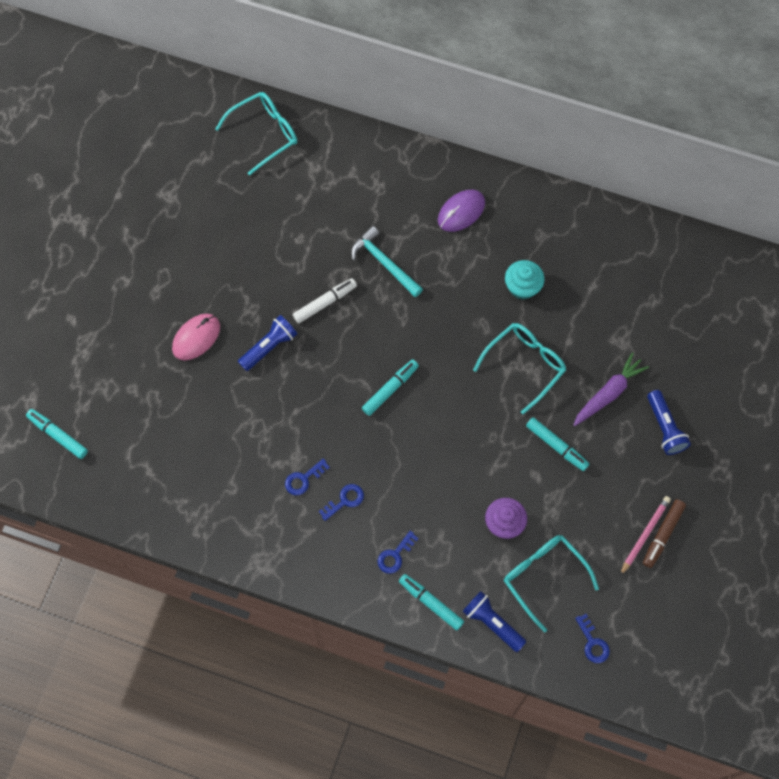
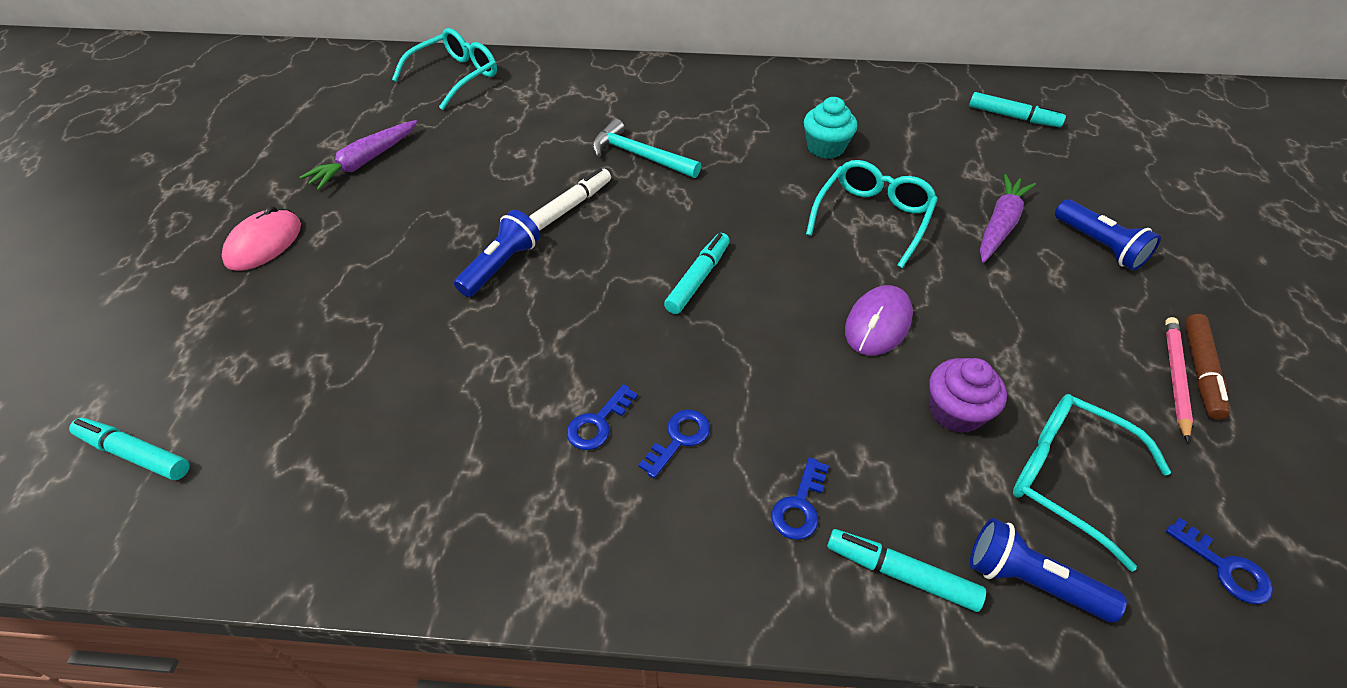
camera: 15 degrees left, 20 degrees down
(189, 222) = (365, 162): none -> purple carrot
(196, 337) = (386, 275): pink mouse -> pink mouse (264, 243)
(461, 212) = (717, 99): purple mouse -> purple mouse (878, 324)
(556, 446) = (970, 295): turquoise marker -> turquoise marker (1013, 117)

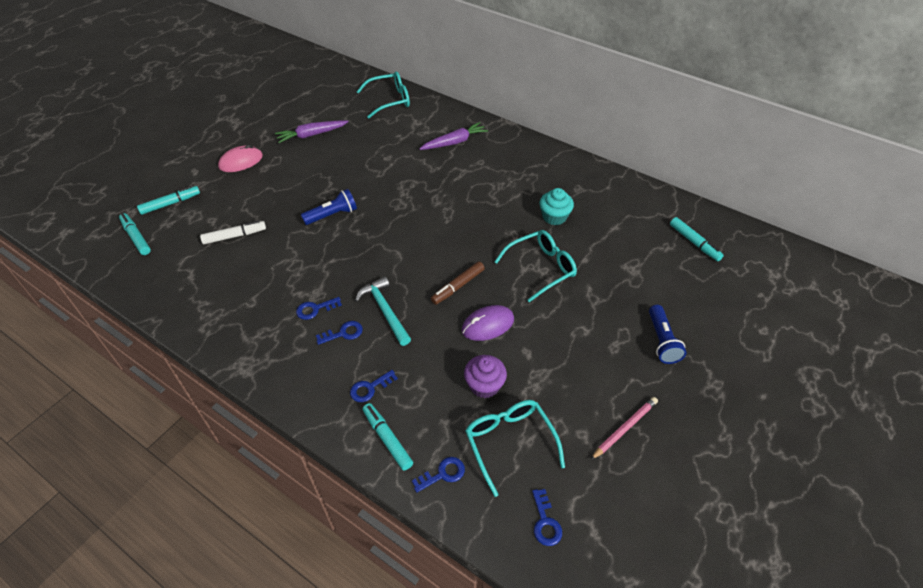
camera: 30 degrees right, 0 degrees up
(571, 206) = (389, 197): white marker -> white marker (234, 236)
(639, 155) = (446, 182): turquoise hammer -> turquoise hammer (384, 310)
(698, 279) = (418, 261): turquoise marker -> turquoise marker (170, 204)
(1000, 225) = (612, 303): purple carrot -> purple carrot (454, 142)
(1030, 581) = (442, 474): blue flashlight -> blue key
(1200, 371) = (644, 433): brown marker -> brown marker (458, 286)

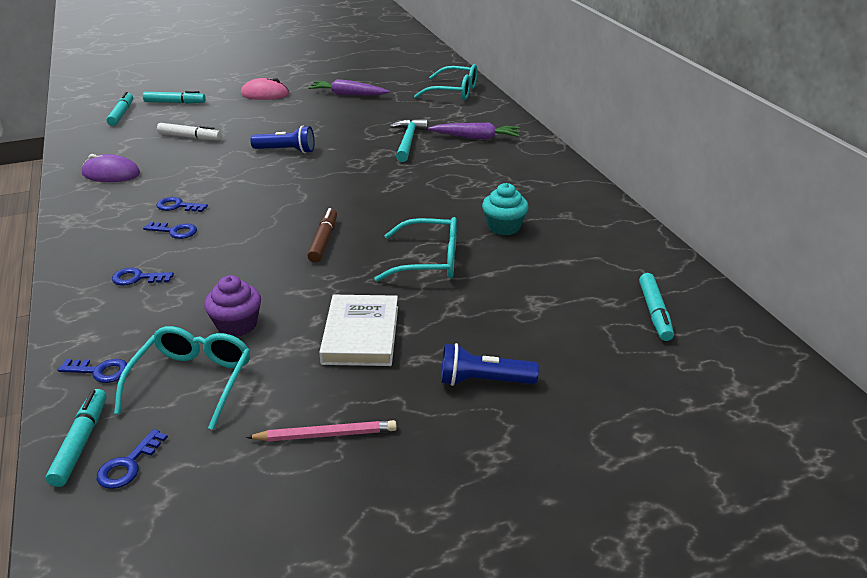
camera: 35 degrees right, 15 degrees down
(384, 310) = (232, 230): turquoise hammer -> turquoise hammer (408, 141)
(387, 439) = (96, 321): turquoise marker -> turquoise marker (81, 443)
(458, 286) = (323, 241): brown marker -> brown marker turned 105 degrees clockwise
(488, 325) = (309, 281): purple mouse -> purple mouse (111, 174)
(565, 348) = (361, 335): none -> white book
(662, 341) = (483, 381): blue flashlight -> blue flashlight turned 60 degrees clockwise

